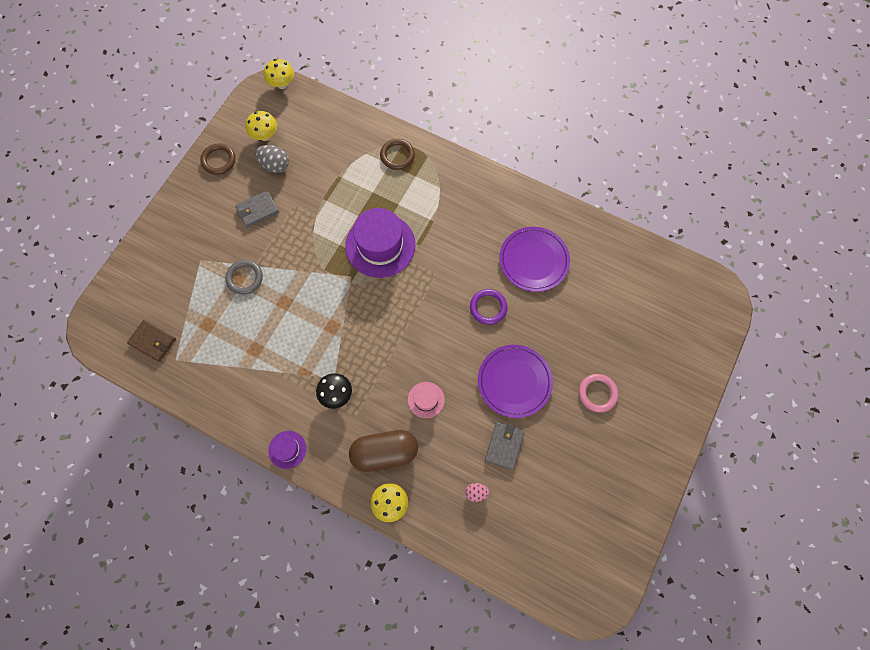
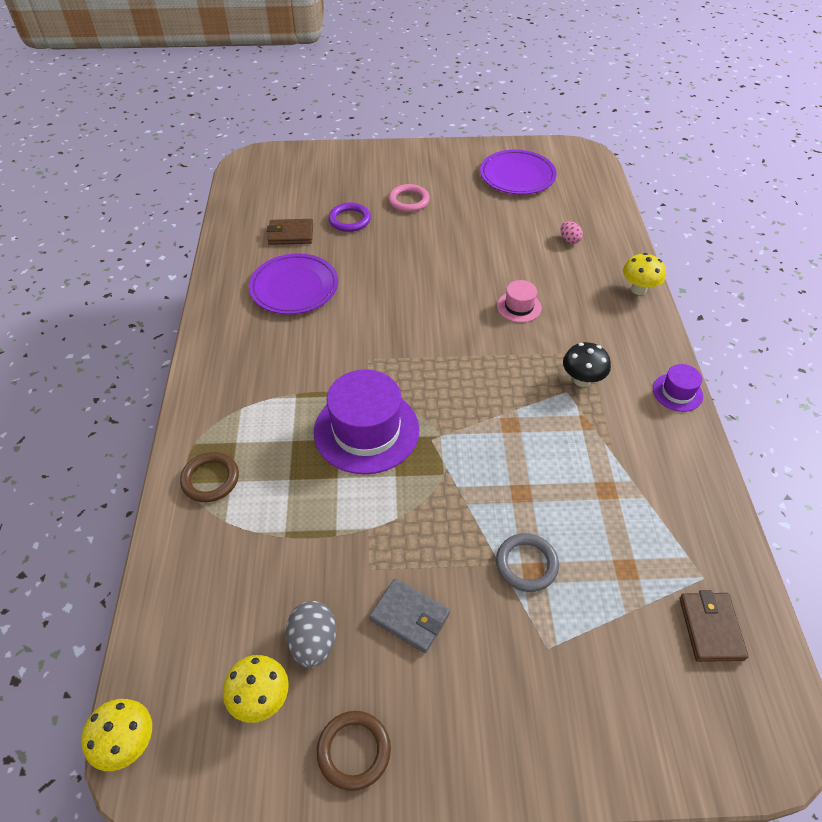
camera: 120 degrees left, 20 degrees down
(384, 453) = (599, 314): brown capsule -> none
(488, 307) = (378, 301): purple ring -> purple ring (349, 220)
(504, 446) = (511, 238): grey wallet -> none
(514, 381) = (443, 253): purple plate -> purple plate (517, 176)
(598, 283) = (291, 234): none -> brown wallet

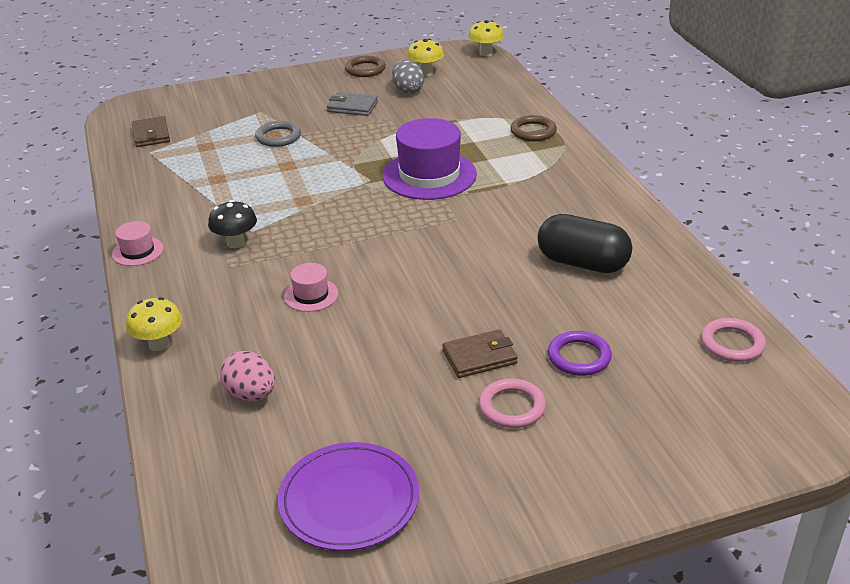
camera: 165 degrees right, 15 degrees down
(249, 208) = (732, 343): none -> pink ring
(291, 234) = (641, 320): brown wallet -> brown wallet (479, 357)
(294, 287) = (582, 263): purple plate -> black capsule
(569, 240) = (251, 394): pink egg -> pink egg, size x1.64
(677, 392) = (138, 251): purple hat -> pink hat

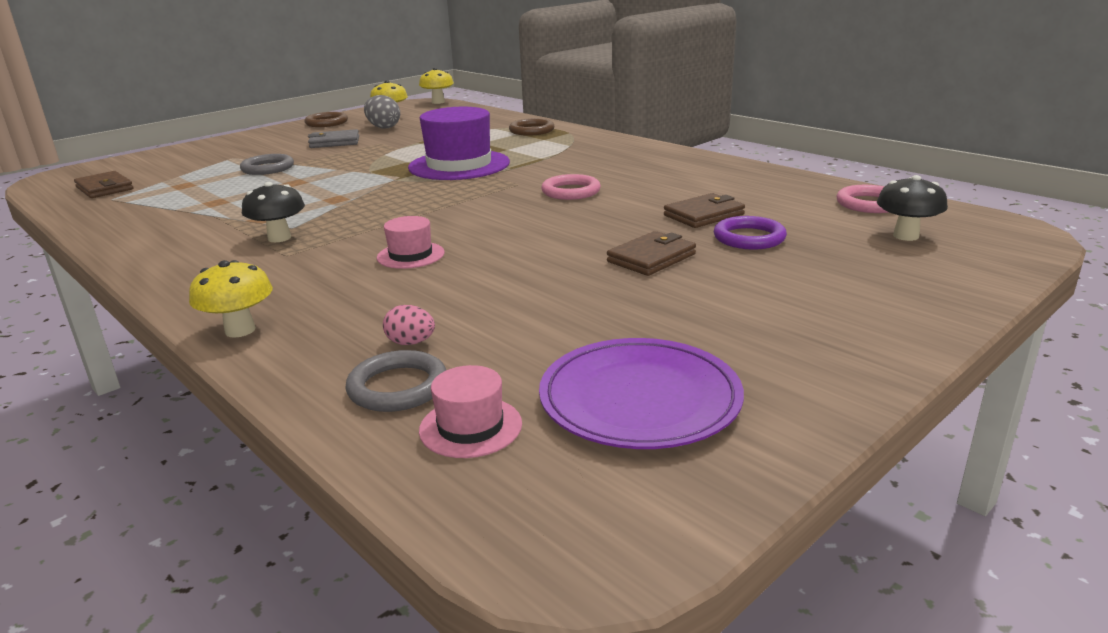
camera: 25 degrees left, 10 degrees down
(138, 251) = (148, 266): pink hat -> pink hat (470, 427)
(218, 434) = (398, 387): none -> grey ring
(251, 394) = (411, 343): pink egg -> pink egg, size x0.61
(512, 407) = (730, 282): pink ring -> pink ring (571, 191)
(571, 313) = (703, 215): none -> brown wallet
(582, 263) = (673, 186): black capsule -> none
(714, 398) = (906, 236): none -> black mushroom

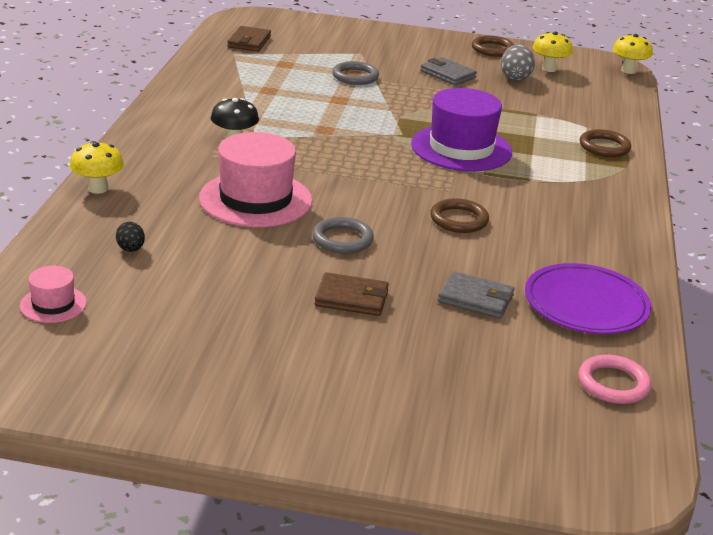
camera: 50 degrees right, 5 degrees up
(398, 387) = (76, 265): grey ring -> grey ring (342, 239)
(410, 255) = (255, 199): pink hat -> pink hat, size x2.05
(411, 343) = (130, 249): pink egg -> black egg
(571, 191) = (459, 220): pink ring -> brown ring
(639, 399) = (127, 352): purple plate -> purple plate (586, 304)
(703, 215) = (475, 299): brown wallet -> grey wallet
(749, 238) = (444, 334): purple ring -> none
(906, 236) = (541, 418): black mushroom -> none

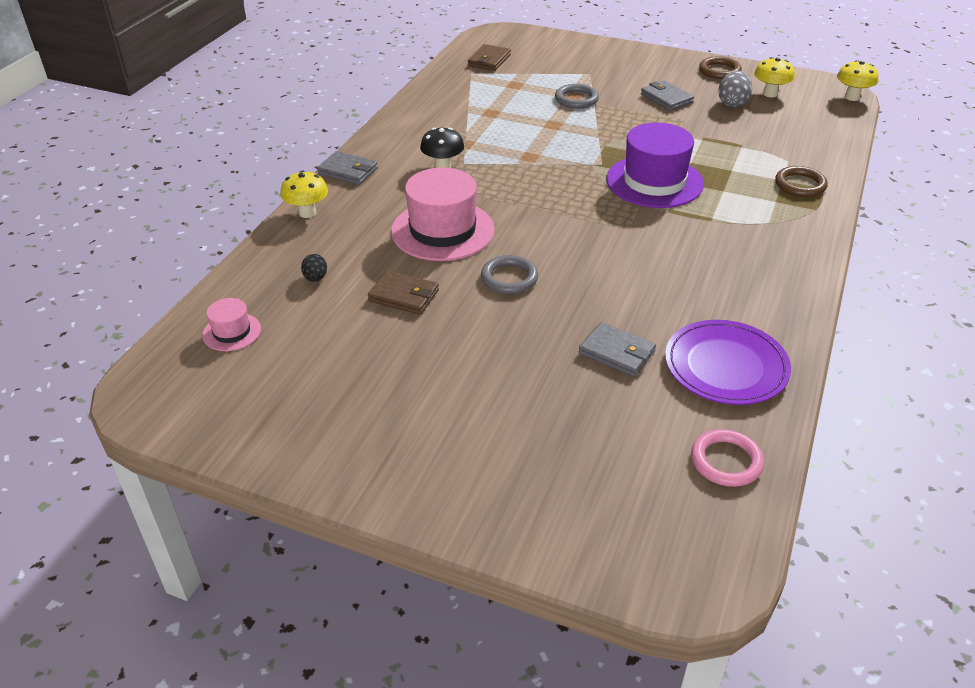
camera: 15 degrees right, 10 degrees up
(129, 148) = (348, 171): none -> grey wallet
(351, 298) = (497, 344): brown wallet -> brown wallet (404, 296)
(459, 220) = (627, 262): brown ring -> none

